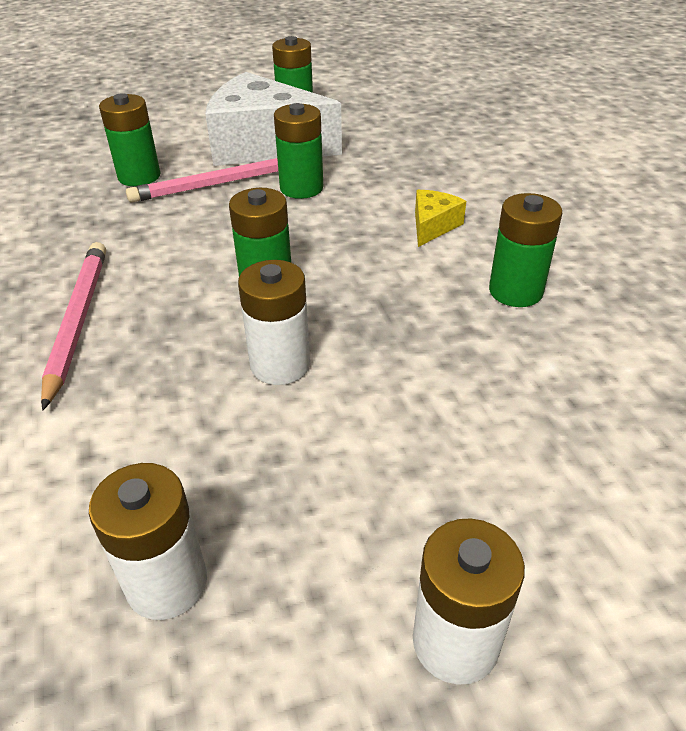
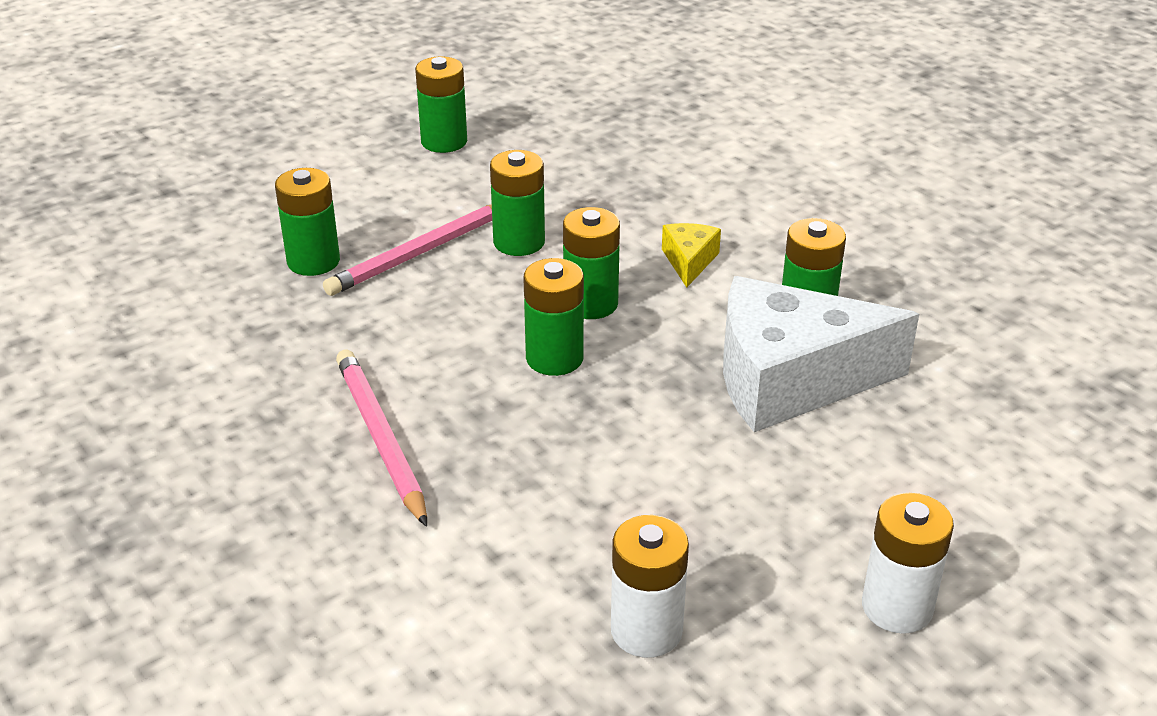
camera: 20 degrees left, 5 degrees down
(264, 145) = (438, 195): white cheese -> white cheese (790, 379)
(280, 365) = (623, 434): white battery -> none
(327, 245) = (590, 304): none -> green battery

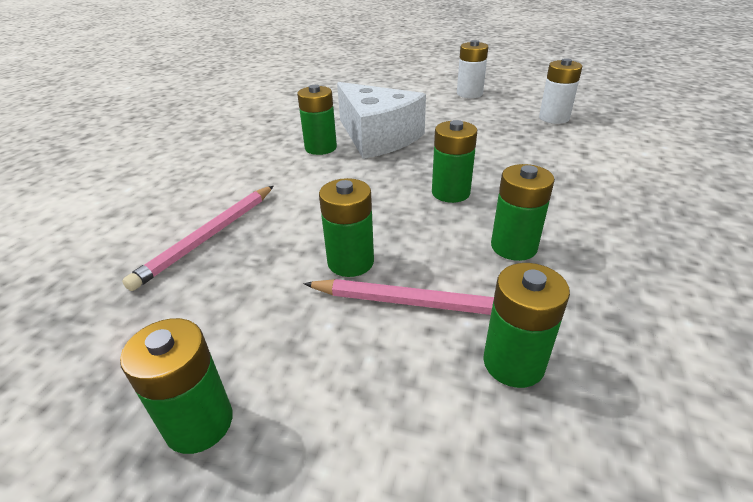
camera: 125 degrees left, 0 degrees up
(381, 438) = (593, 210): pink pencil -> pink pencil (208, 237)
(590, 304) = (387, 203): green battery -> green battery (513, 247)
(689, 261) = (303, 191): yellow cheese -> none

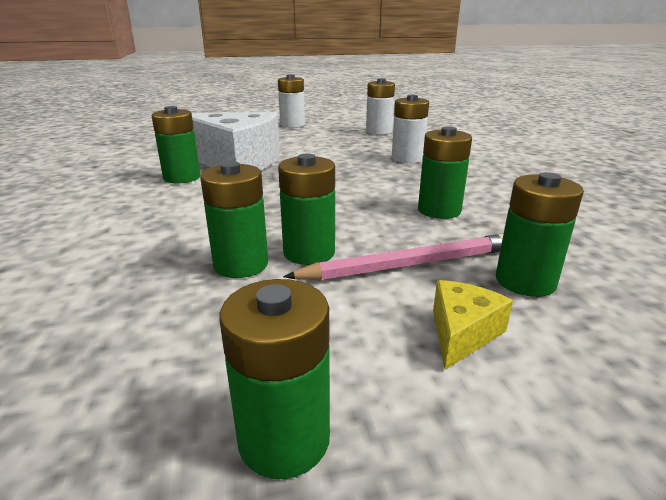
camera: 30 degrees left, 10 degrees down
(208, 237) = (114, 271): pink pencil -> none
(397, 393) = (462, 333): none -> yellow cheese
(450, 193) = (348, 187): green battery -> green battery (241, 264)
(548, 166) = (407, 159): none -> white battery

